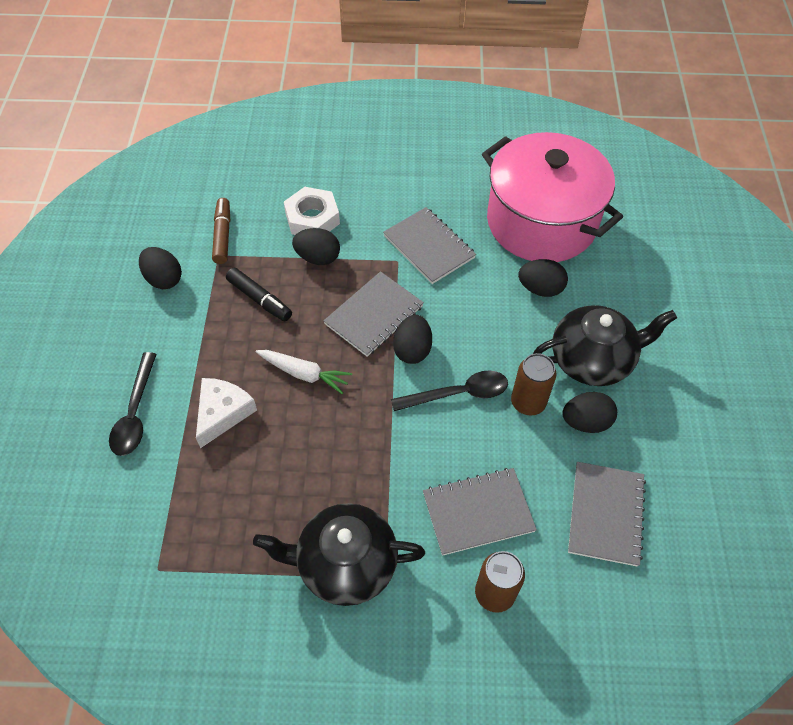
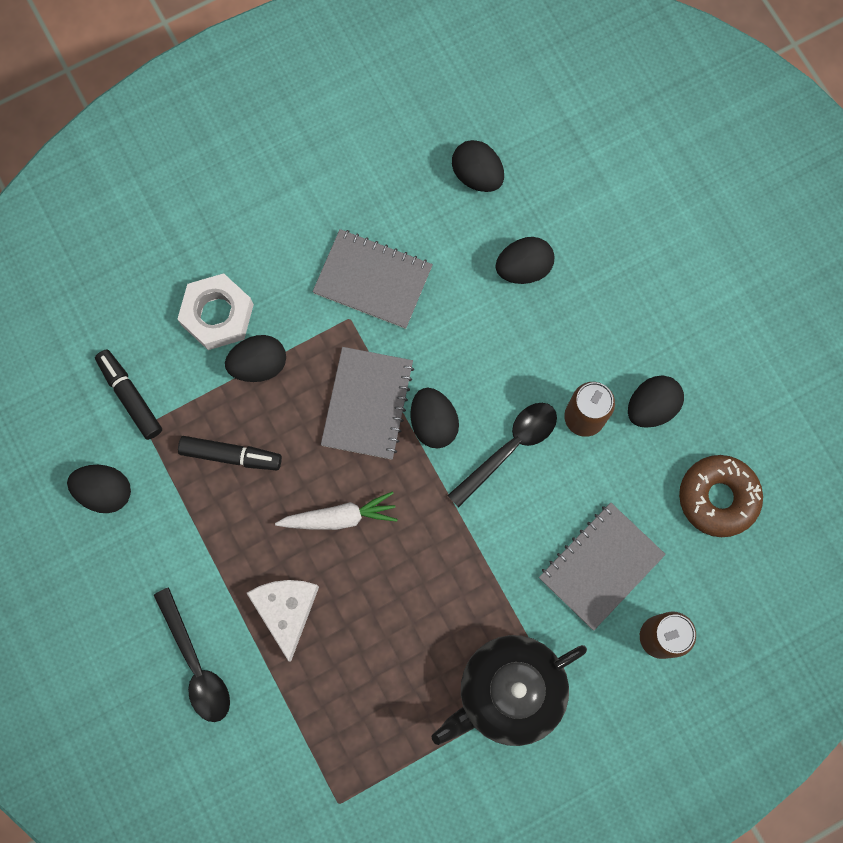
camera: 30 degrees left, 20 degrees up
(223, 235) = (130, 396): brown marker -> black marker
(541, 222) = (477, 175): pink pot -> black egg
(592, 360) = (621, 329): black teapot -> none
(605, 514) = (718, 497): grey notebook -> brown donut

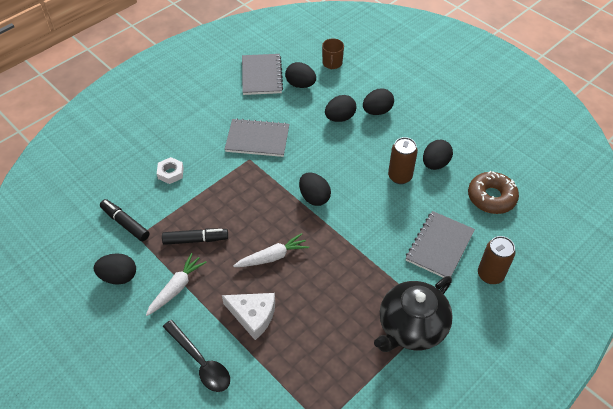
camera: 15 degrees left, 25 degrees down
(186, 534) = (176, 288): none -> white carrot
(217, 315) = (170, 173): white nut -> white nut, size x0.62
(259, 365) = (201, 191): black egg -> black egg (377, 111)
(286, 610) = (253, 315): white cheese -> white cheese turned 135 degrees clockwise
(367, 404) = (272, 196): grey notebook -> grey notebook (261, 75)
(509, 448) = (363, 200): black spoon -> none
(547, 138) = (332, 63): none -> brown mug

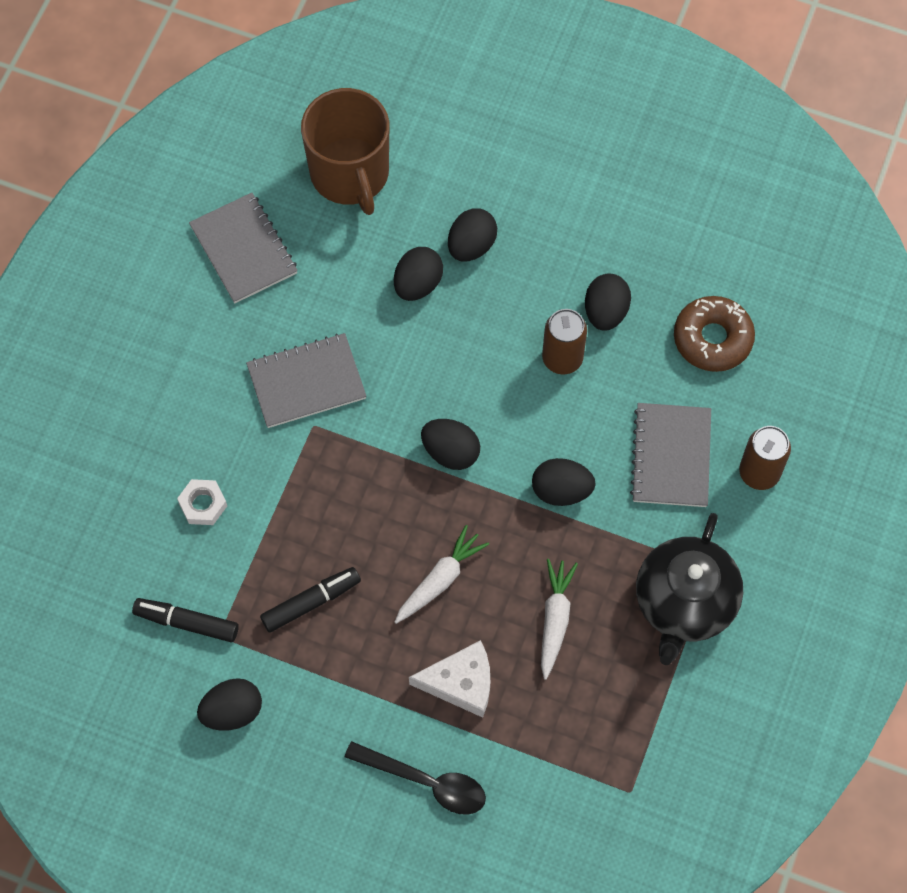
camera: 25 degrees left, 15 degrees up
(176, 288) = (328, 691): white carrot -> white carrot (555, 619)
(300, 84) = (319, 242): black egg -> black egg (561, 490)
(332, 63) = (350, 174): brown mug -> brown mug, size x2.14

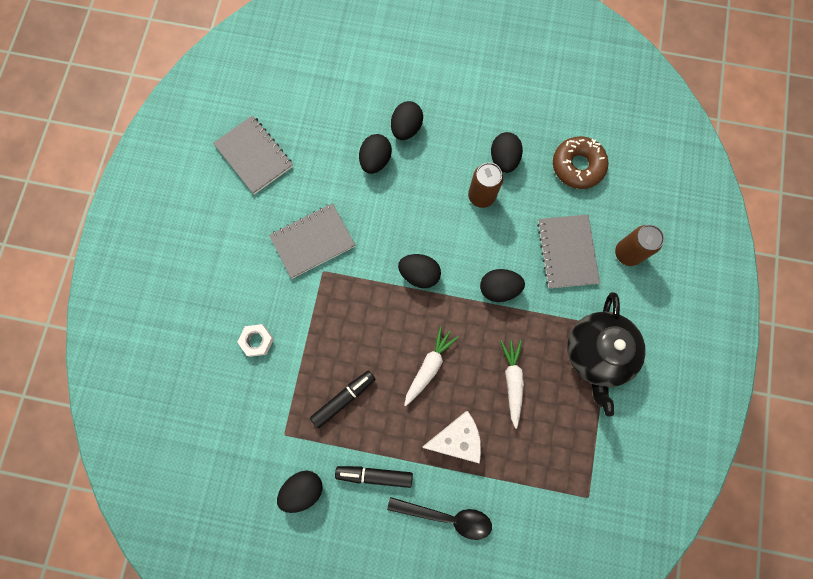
camera: 10 degrees left, 10 degrees up
(187, 622) = (260, 429): black marker -> black marker (374, 475)
(350, 174) = (316, 92): brown mug -> none

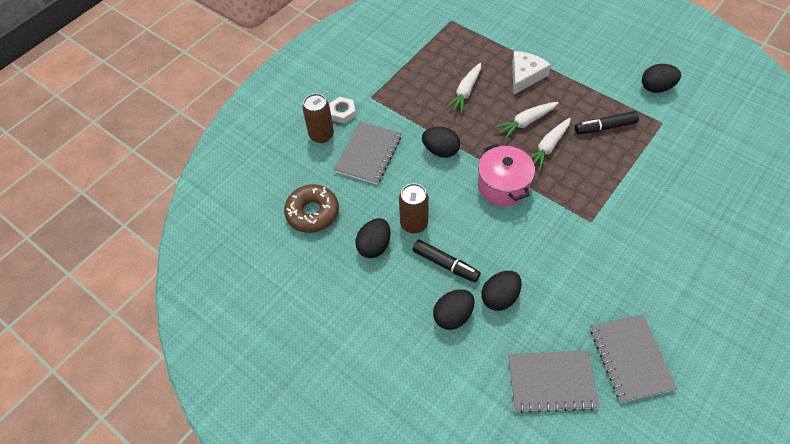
camera: 150 degrees left, 20 degrees down
(257, 341) = (670, 191): white nut -> white nut (342, 113)
(313, 241) = (592, 249): grey notebook -> grey notebook (551, 382)
(374, 475) = (597, 77): black marker -> black marker (445, 264)
(393, 343) = (548, 147): none -> white carrot
(419, 274) = (503, 186): black egg -> pink pot
(447, 516) = (553, 41): black spoon -> none
(457, 439) = (525, 76): white cheese -> white cheese turned 105 degrees clockwise
(597, 353) = (391, 85): black teapot -> none

